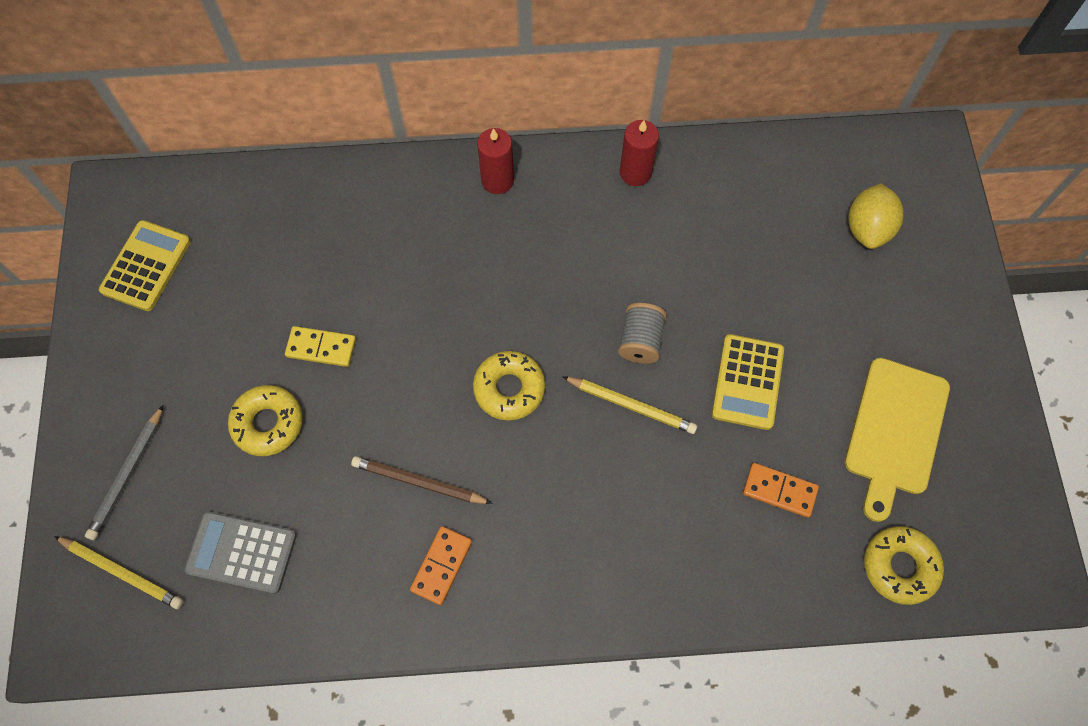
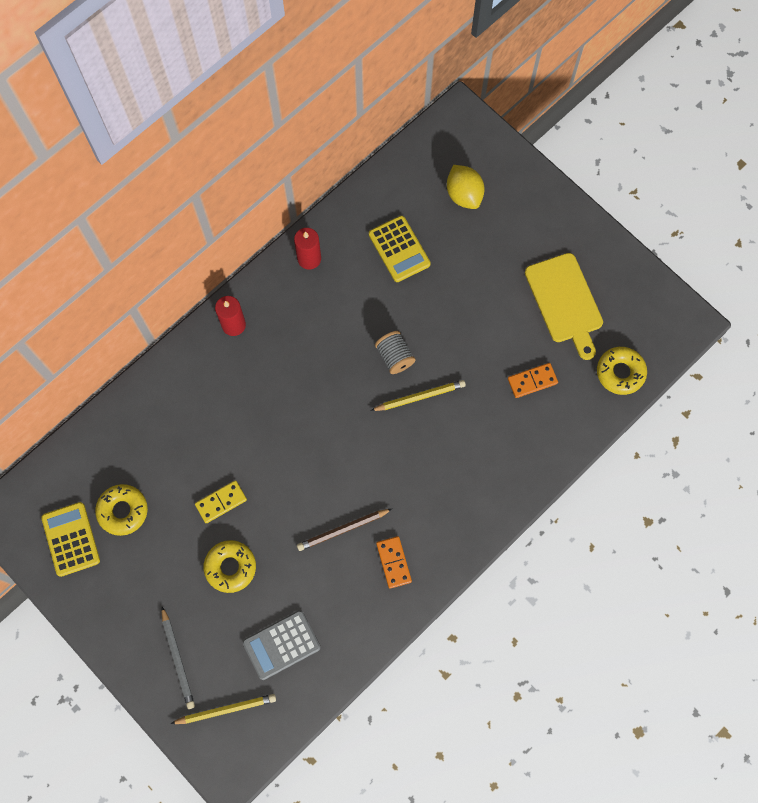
camera: 40 degrees left, 5 degrees up
(509, 388) = (346, 440): yellow donut -> yellow donut (123, 511)
(747, 382) = (470, 334): yellow calculator -> yellow calculator (399, 249)

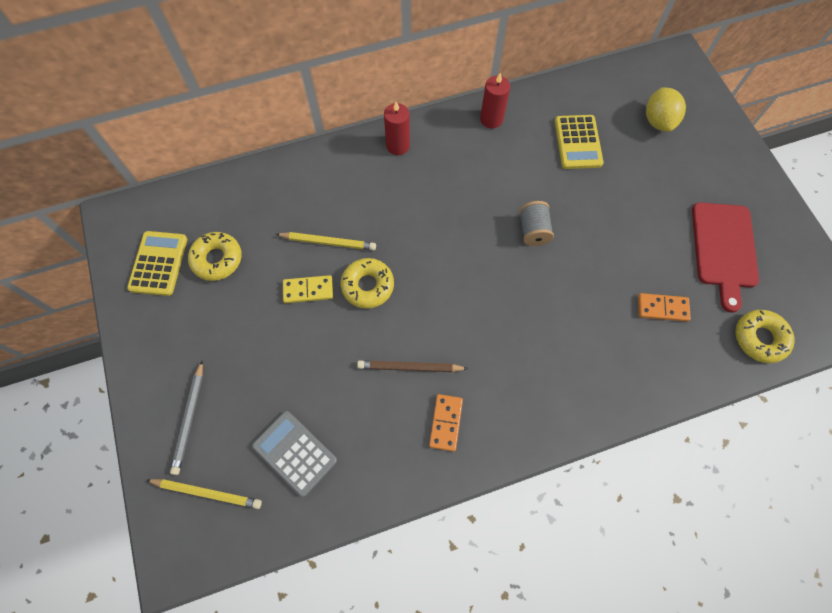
camera: 25 degrees right, 5 degrees down
(230, 567) = (285, 354): yellow donut -> yellow donut (367, 286)
(281, 645) = (294, 453): grey calculator -> grey calculator turned 45 degrees clockwise
(420, 397) = (542, 276): yellow pencil -> yellow pencil (328, 242)
(565, 301) = (724, 249): yellow cutting board -> red cutting board

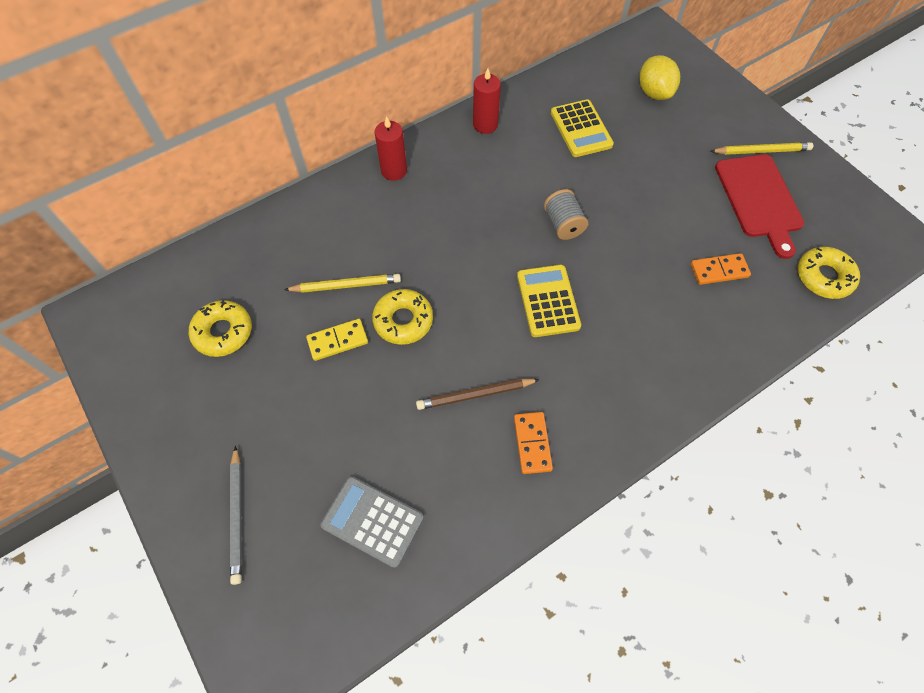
camera: 15 degrees left, 5 degrees down
(158, 263) = (154, 353): yellow calculator -> yellow calculator (548, 301)
(207, 493) = (281, 595): yellow pencil -> yellow pencil (762, 151)

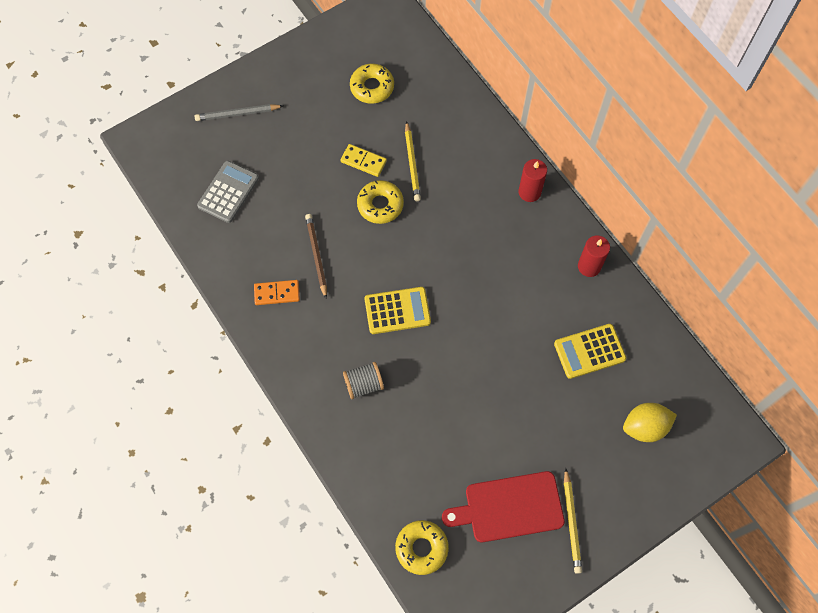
camera: 90 degrees right, 5 degrees up
(337, 341) = (363, 161): yellow domino -> yellow domino turned 45 degrees counterclockwise
(563, 224) = (475, 328): grey spool -> grey spool (363, 384)
(719, 270) = (428, 455): orange domino -> none

